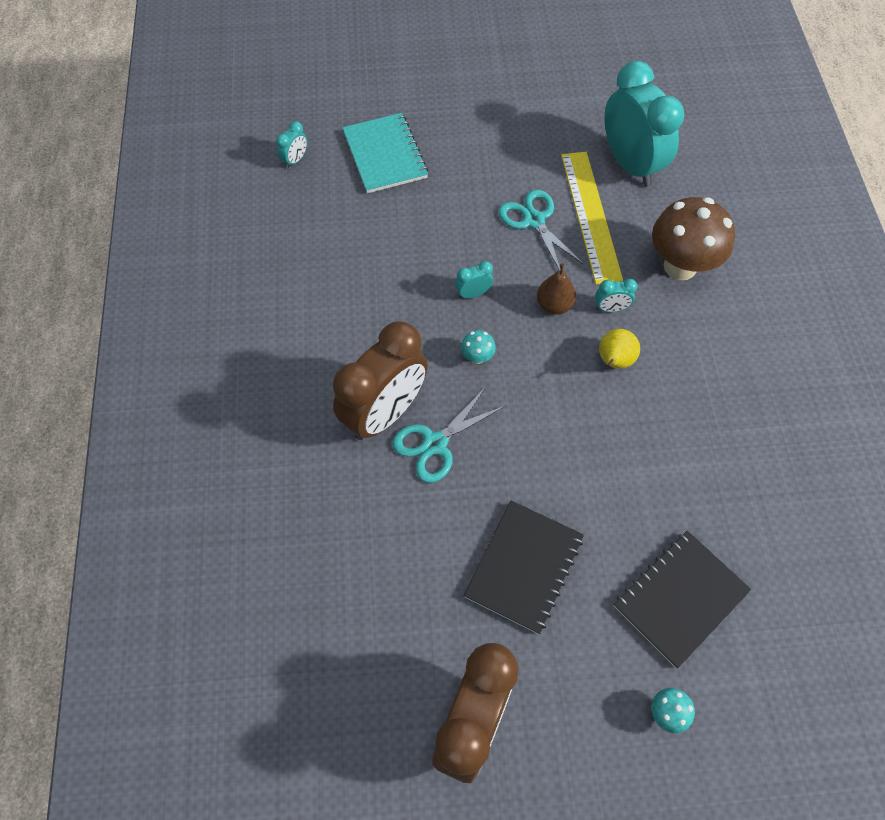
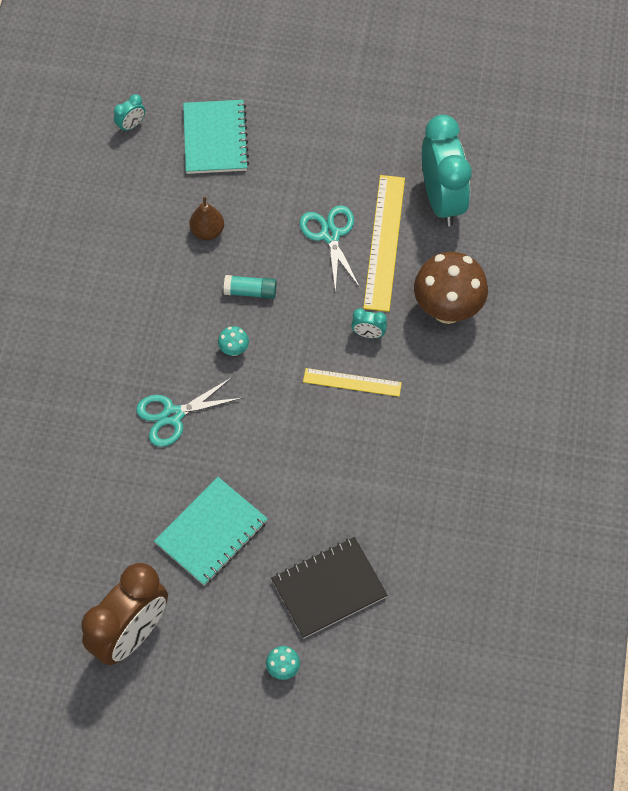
camera: 15 degrees right, 0 degrees up
(385, 413) = (139, 379): brown clock -> none
(473, 294) = (250, 291): turquoise clock -> turquoise glue stick
(524, 567) = (211, 532): black notebook -> turquoise notebook
(554, 305) = (319, 319): brown pear -> brown pear (207, 231)
(614, 361) = (352, 382): yellow pear -> yellow ruler

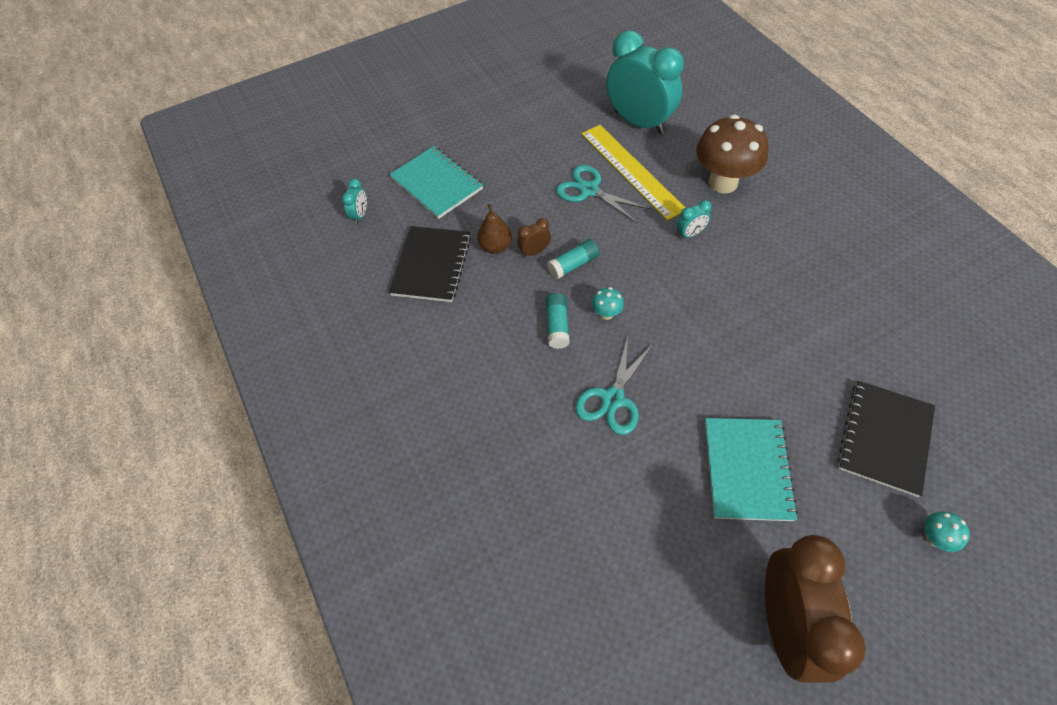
camera: 35 degrees left, 5 degrees down
(145, 212) = (431, 265): none -> black notebook
(189, 332) = (557, 326): none -> turquoise glue stick
(232, 258) = (534, 251): none -> brown clock
(352, 382) = (717, 273): yellow ruler -> none

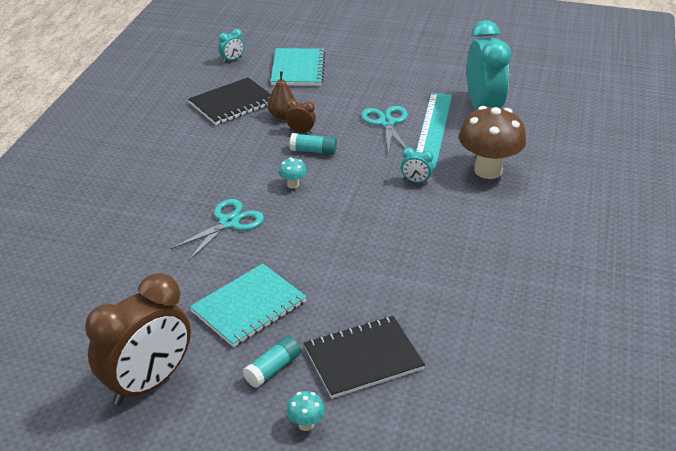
camera: 40 degrees right, 20 degrees down
(557, 326) = (255, 171): turquoise glue stick -> turquoise glue stick (273, 369)
(612, 399) = (229, 223): turquoise scissors -> turquoise scissors turned 150 degrees clockwise
(631, 170) = (432, 129): yellow ruler -> turquoise ruler

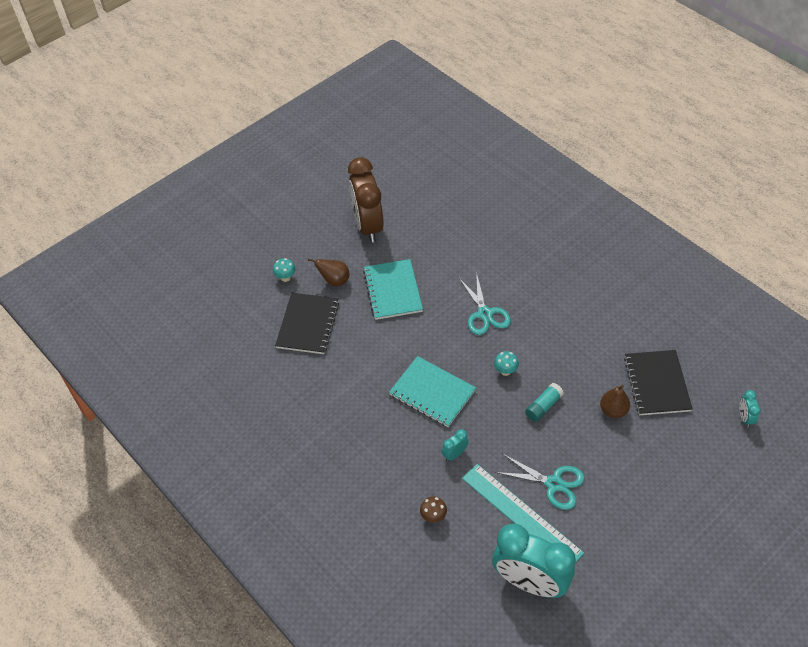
camera: 125 degrees right, 15 degrees up
(273, 369) = (334, 281): turquoise glue stick -> brown pear
(298, 69) = (696, 463): turquoise notebook -> turquoise notebook (432, 392)
(301, 131) = (579, 412): brown clock -> none
(488, 170) = (433, 516): brown mushroom -> brown mushroom, size x0.42

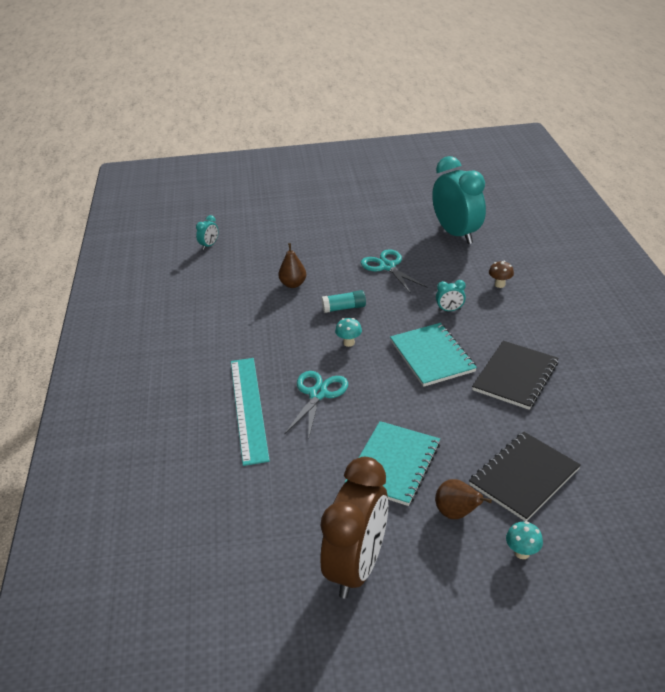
camera: 145 degrees left, 15 degrees down
(521, 515) = (429, 262): turquoise ruler -> turquoise ruler (248, 408)
(657, 384) = (239, 284): black notebook -> black notebook (515, 376)

